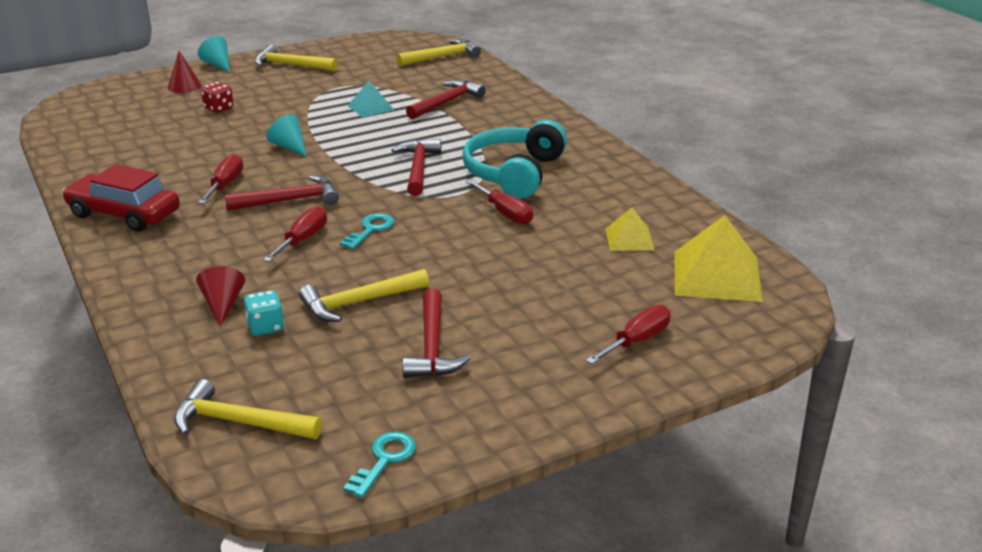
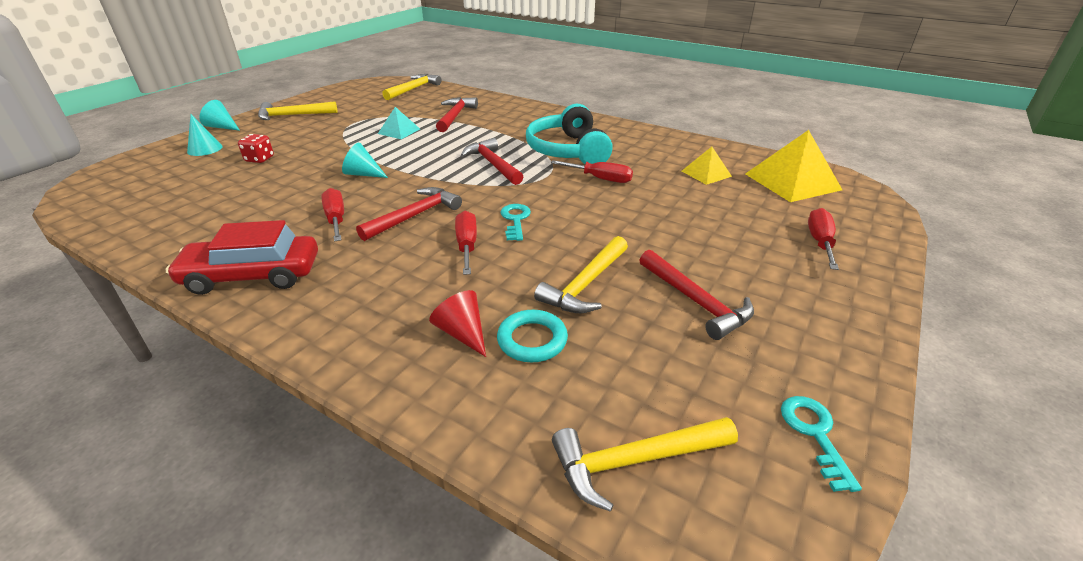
camera: 30 degrees left, 5 degrees up
(184, 86) = (205, 149): red cone -> turquoise cone
(265, 327) = (532, 340): turquoise dice -> turquoise ring

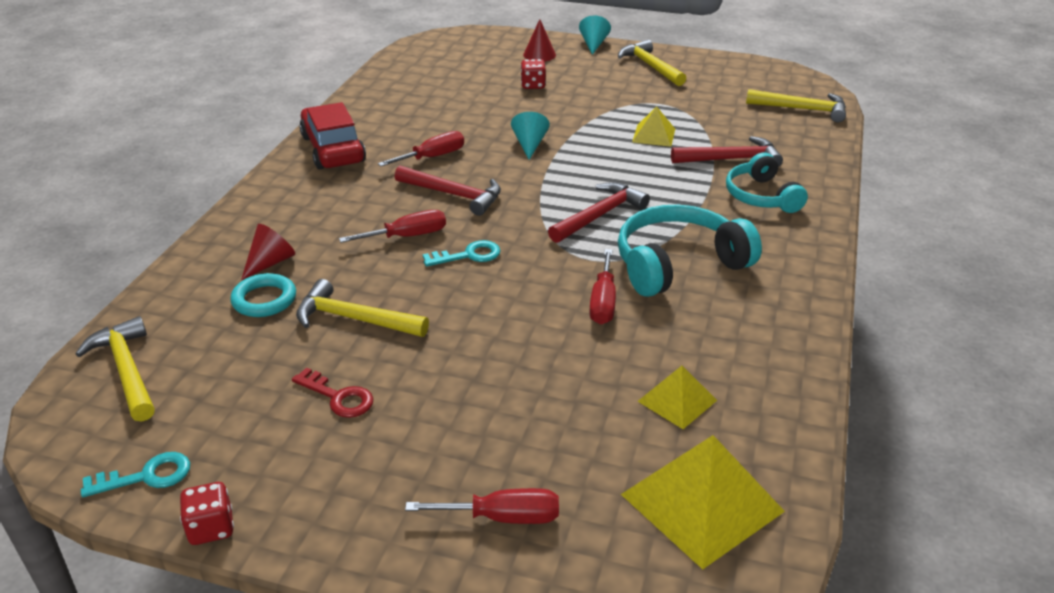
camera: 75 degrees right, 0 degrees up
(205, 149) = (539, 55): turquoise cone -> red cone
(399, 131) = (654, 135): turquoise pyramid -> yellow pyramid
(506, 117) = (761, 196): none -> turquoise headphones
(695, 301) = (338, 397): red hammer -> red key
(871, 384) = (211, 528): none -> red dice

